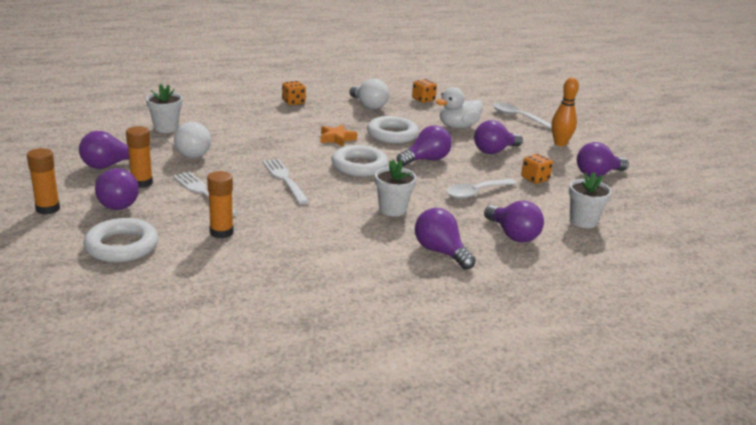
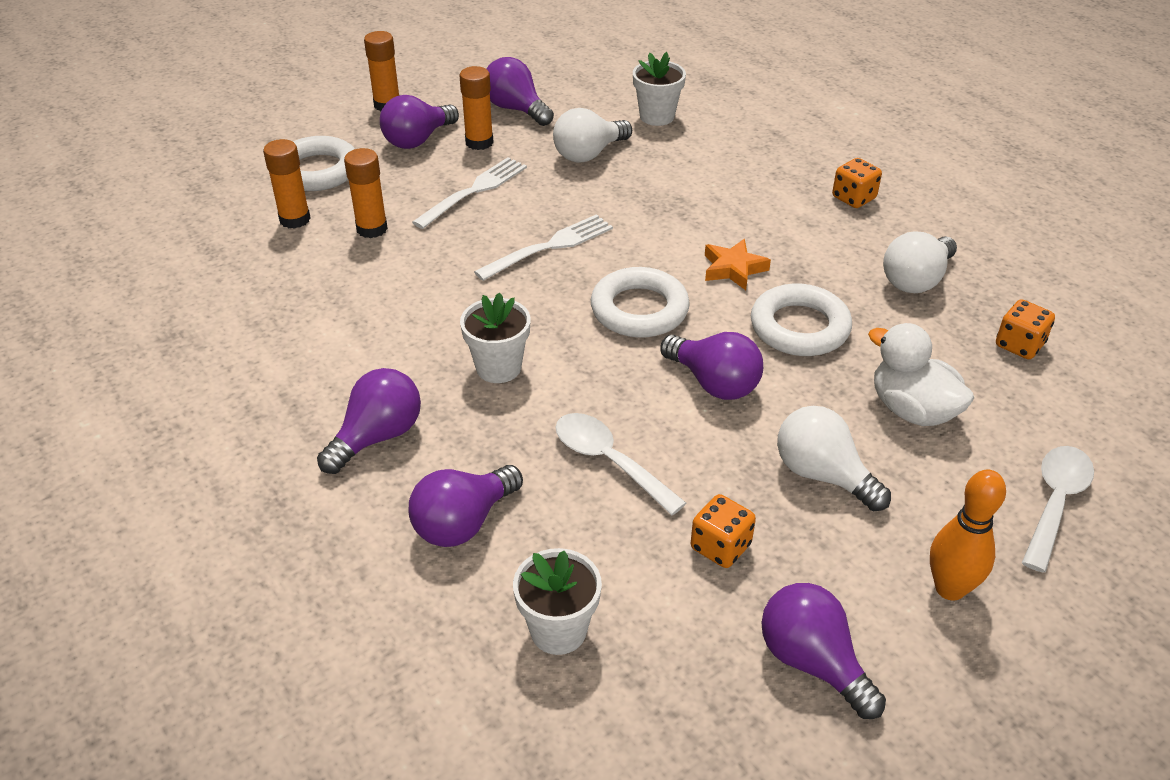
camera: 80 degrees right, 15 degrees up
(185, 261) = (295, 219): none -> orange glue stick
(494, 151) = (822, 475): purple light bulb -> white light bulb

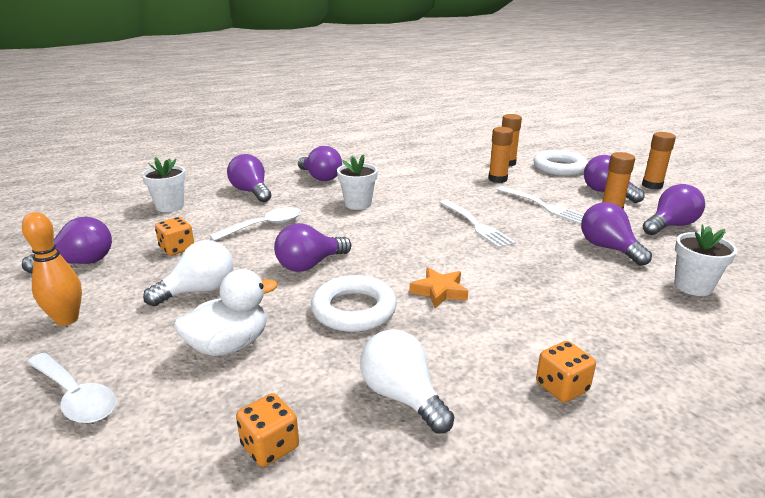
camera: 100 degrees right, 15 degrees down
(589, 154) = (608, 248): white light bulb -> purple light bulb
(639, 310) = (397, 248): white ring -> none

